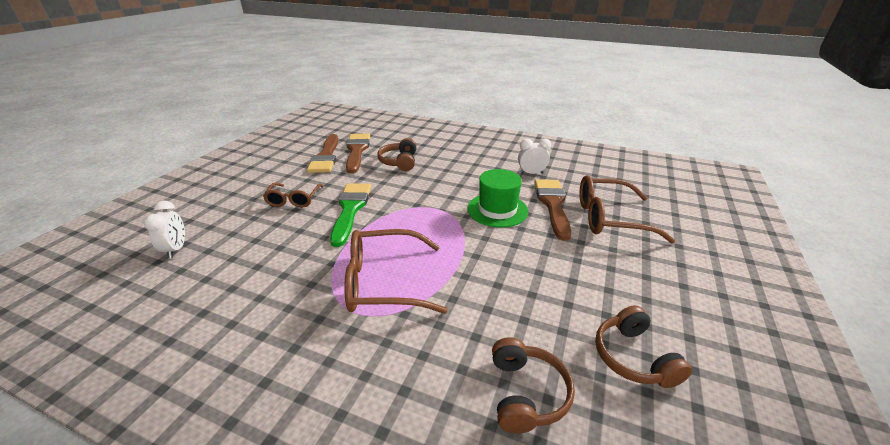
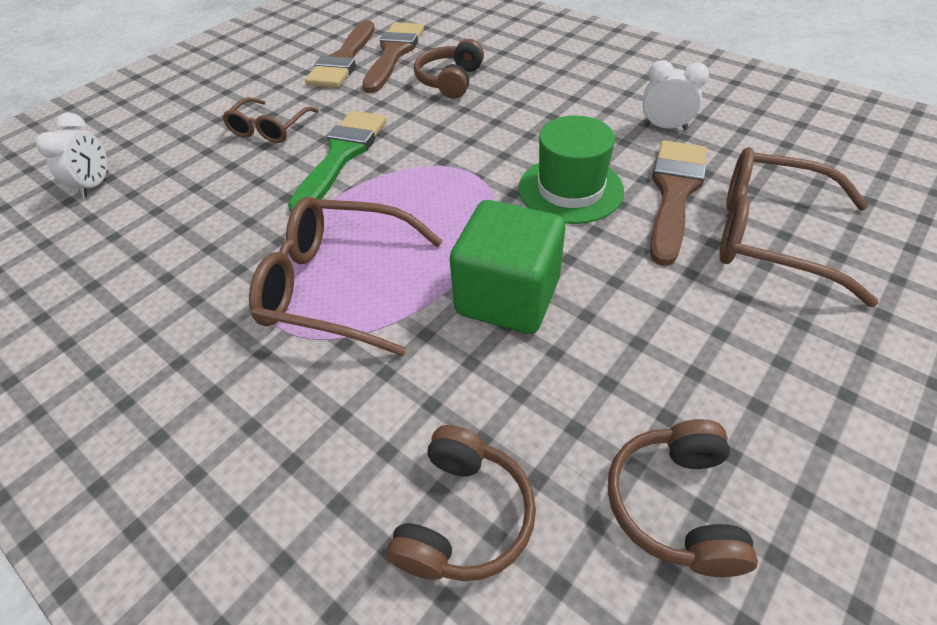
camera: 20 degrees right, 15 degrees up
(491, 270) = (507, 297): none -> green cube

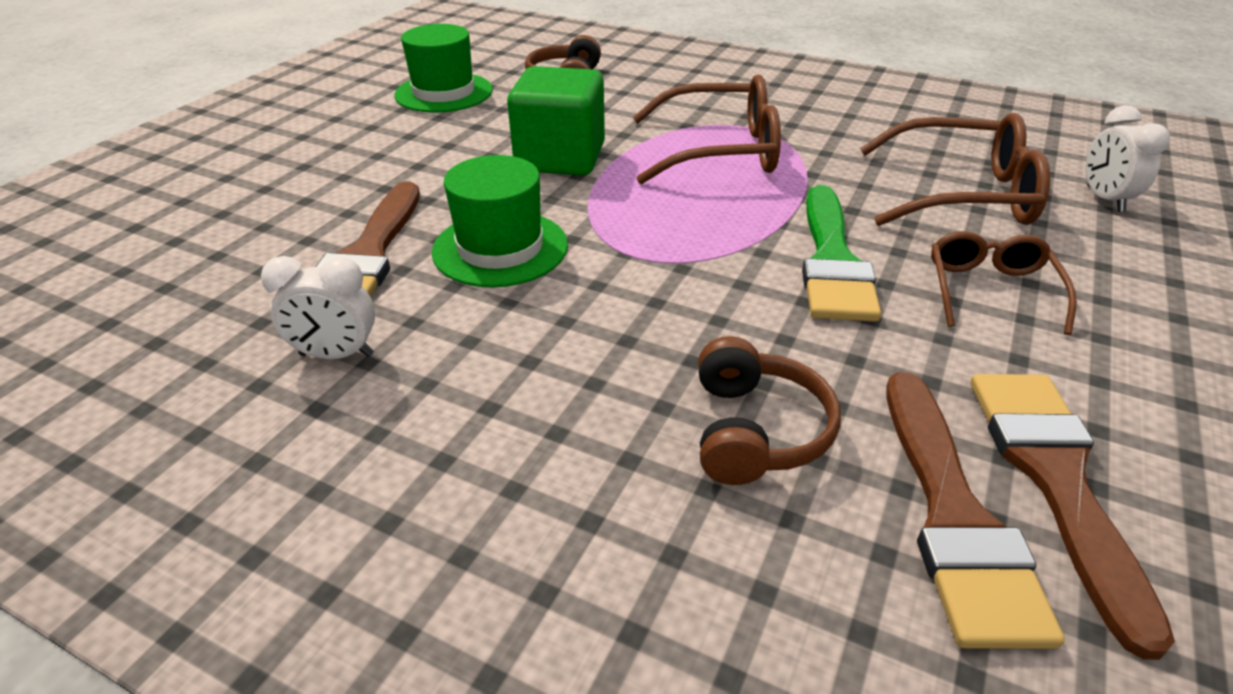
camera: 165 degrees right, 10 degrees down
(675, 504) = (444, 93): brown headphones -> green hat
(770, 236) = (280, 223): brown glasses -> brown glasses (962, 194)

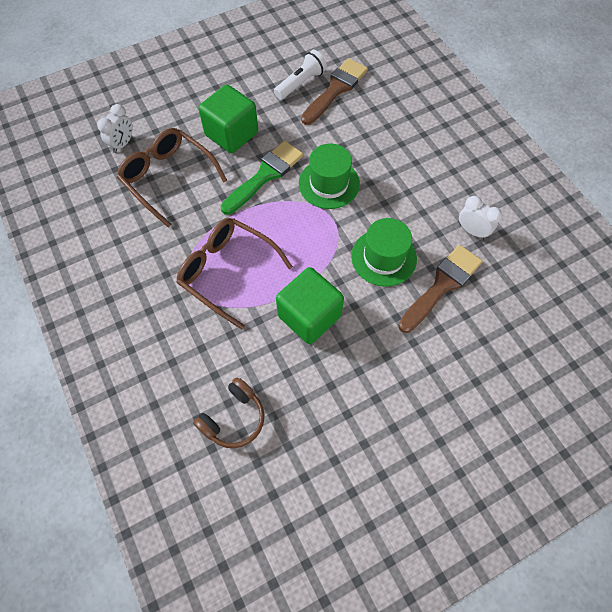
camera: 145 degrees left, 25 degrees up
(444, 93) = (324, 453): green hat -> green hat (329, 183)
(755, 430) = (360, 132): brown headphones -> none
(990, 291) = (231, 134): brown glasses -> green cube
(1055, 478) = (301, 83): brown brush -> white flashlight

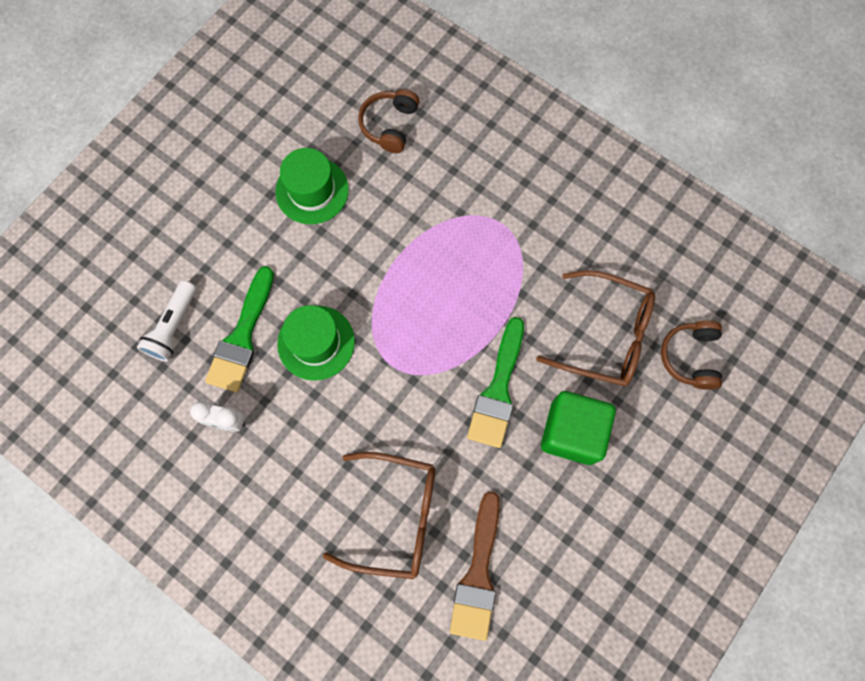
camera: 155 degrees right, 10 degrees up
(122, 144) = (690, 357): white clock -> brown headphones
(227, 272) = (472, 253): brown glasses -> brown glasses (395, 516)
(301, 83) = (531, 563): white flashlight -> white flashlight (173, 327)
(309, 316) = (366, 244): green cube -> none
(329, 183) = (417, 412): green hat -> green hat (312, 190)
(442, 285) = (242, 336): brown brush -> green brush

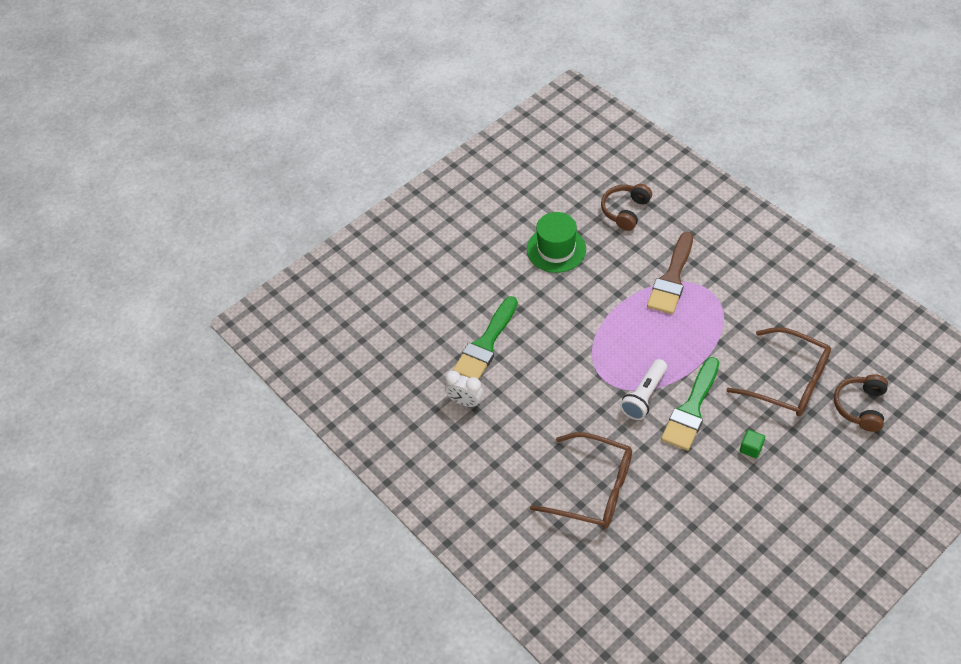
camera: 15 degrees right, 20 degrees down
(173, 327) = (432, 330): white flashlight -> white flashlight (644, 396)
(316, 342) = (545, 356): green hat -> none
(478, 574) = (657, 541): brown brush -> brown brush (672, 278)
(572, 432) = (751, 448): green cube -> green cube, size x0.40

